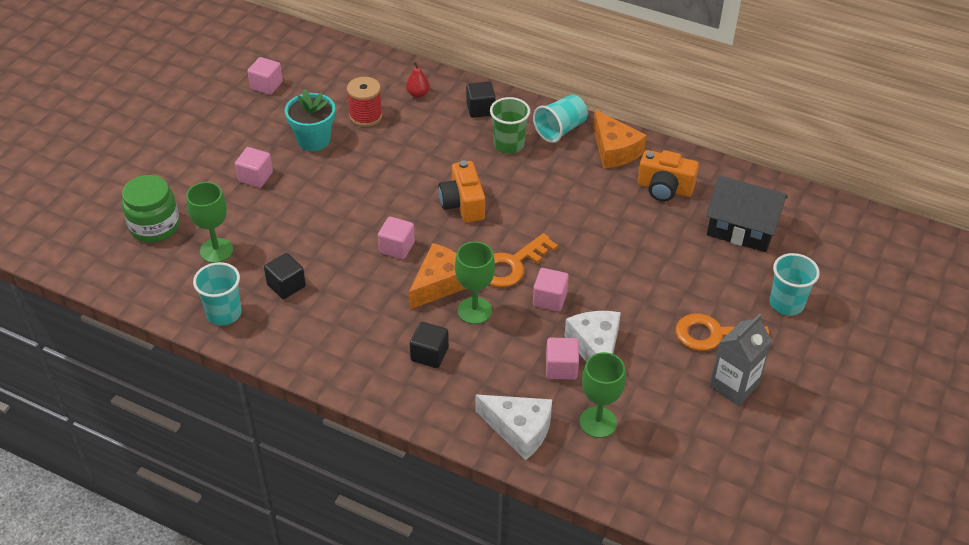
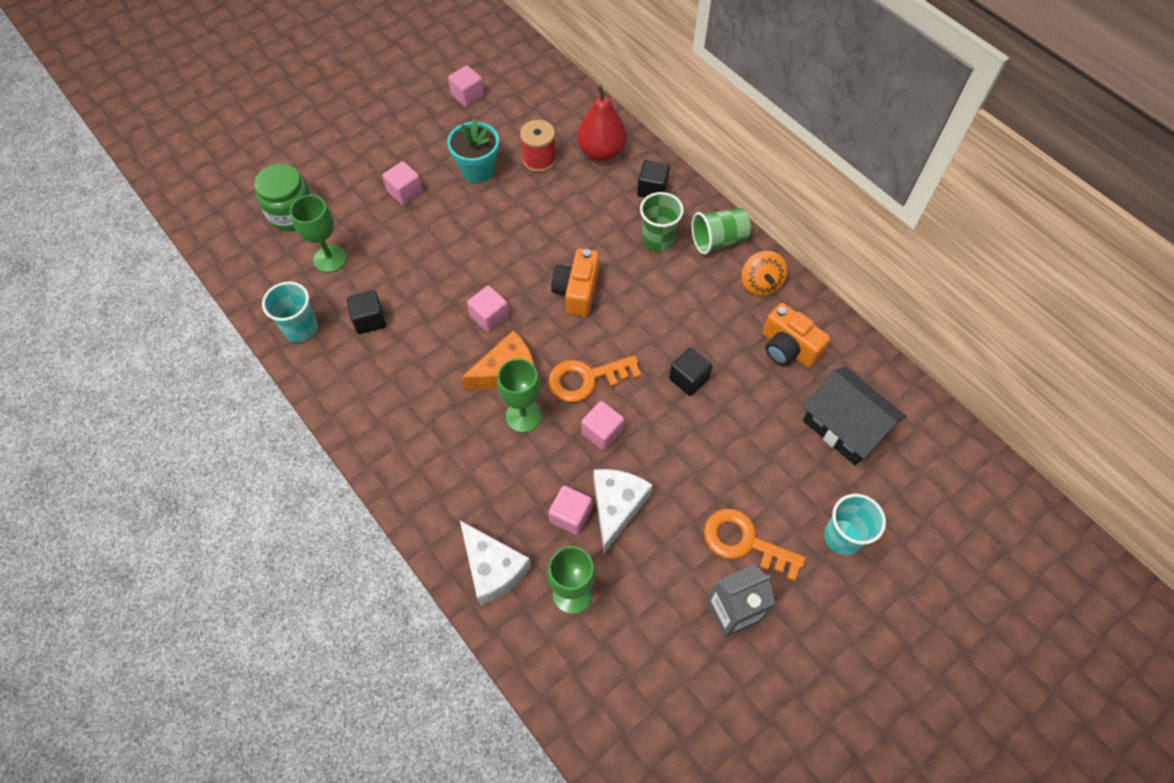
camera: 25 degrees right, 15 degrees up
(418, 94) = (601, 152): red pear -> red pear, size x2.01
(429, 354) = (456, 447): black cube -> black cube (688, 379)
(560, 130) = (718, 240): turquoise cup -> green cup
(614, 150) = (760, 284): orange cheese -> orange spinning top

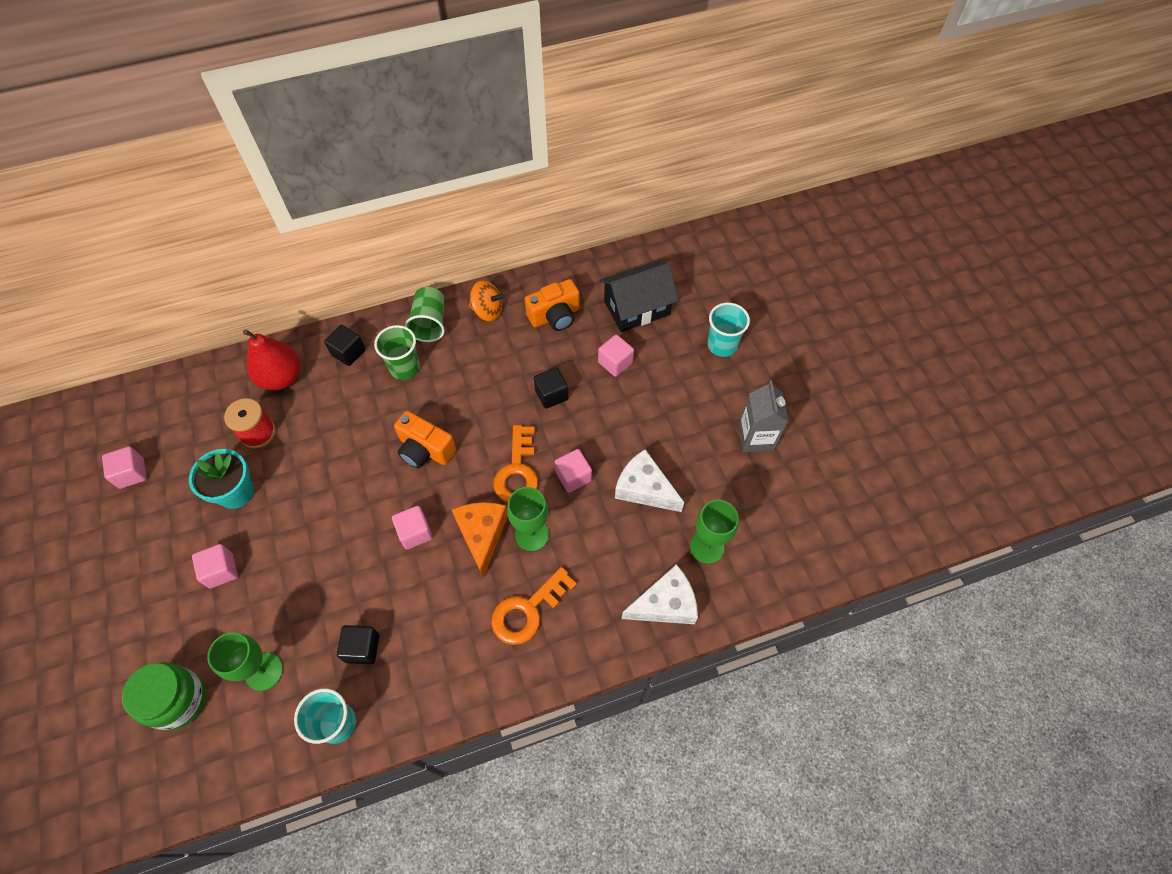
camera: 70 degrees left, 0 degrees up
(570, 515) = (639, 526): pink cube -> pink cube (615, 362)
(744, 542) = (704, 409): orange key -> orange key (527, 611)

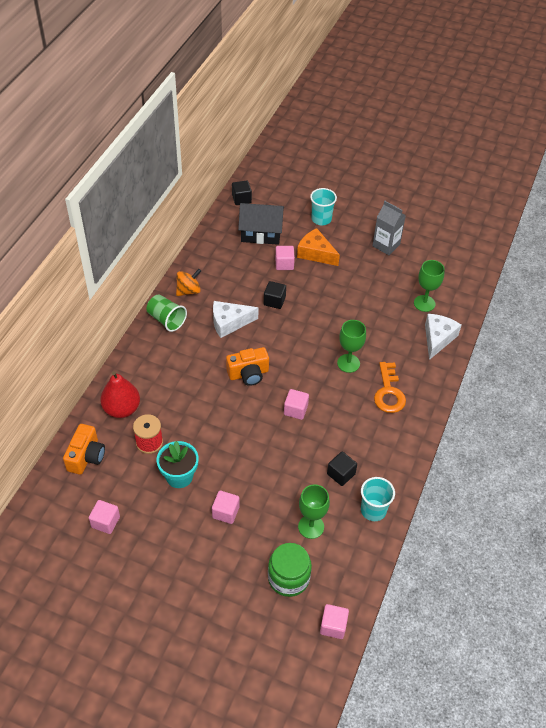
camera: 50 degrees left, 10 degrees down
(348, 352) = (142, 367): black cube -> black cube (241, 199)
(404, 367) = (183, 349): green cup -> none
(482, 535) = (327, 383): orange cheese -> orange cheese (315, 253)
(517, 471) = (305, 345): orange key -> none
(555, 316) = (226, 267): orange camera -> orange camera (86, 456)
(573, 476) = (333, 325): pink cube -> pink cube (333, 626)
(637, 308) = (261, 233): black house -> black house turned 75 degrees clockwise
(644, 488) = (369, 303): white cheese -> white cheese (229, 323)

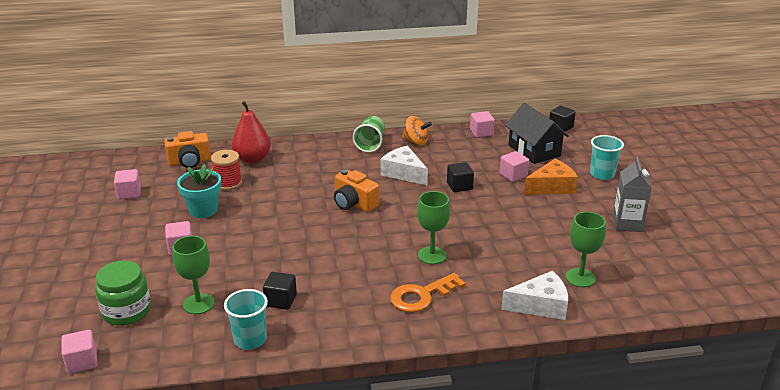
camera: 60 degrees right, 20 degrees down
(295, 410) = (337, 244): pink cube -> pink cube (481, 132)
(315, 253) = (552, 187): orange cheese -> orange cheese turned 60 degrees clockwise

